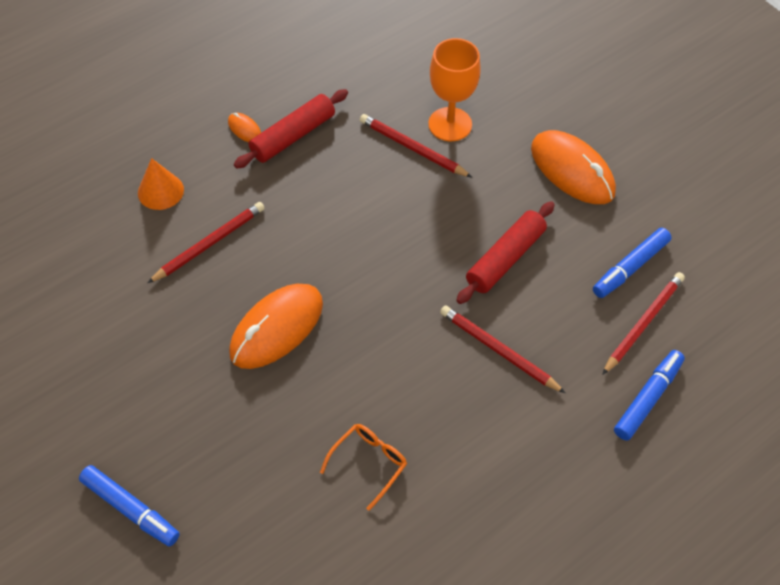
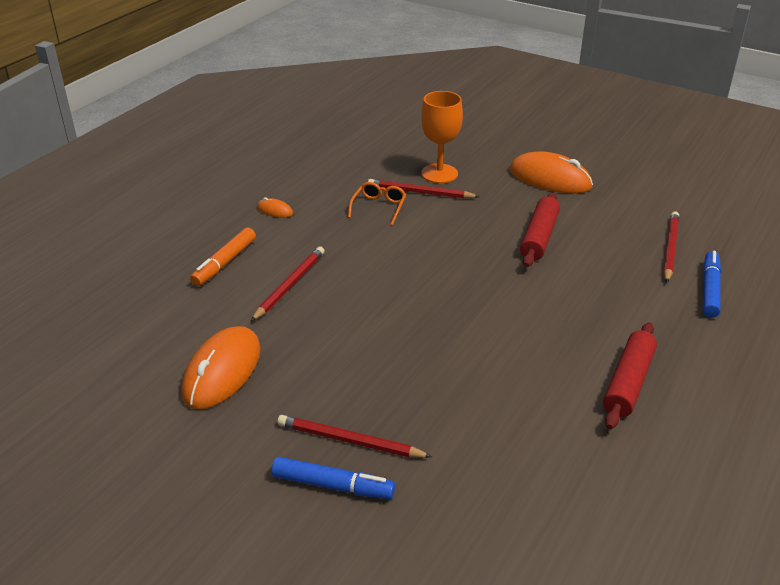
camera: 20 degrees left, 20 degrees down
(160, 191) = (224, 263): orange cone -> orange marker
(276, 328) = (385, 323): orange mouse -> orange mouse (222, 371)
(293, 136) = (318, 206): red rolling pin -> red rolling pin (628, 382)
(369, 463) = (526, 390): orange glasses -> orange glasses (379, 207)
(498, 351) = (576, 291): red pencil -> red pencil (350, 441)
(630, 268) = (635, 220): blue marker -> none

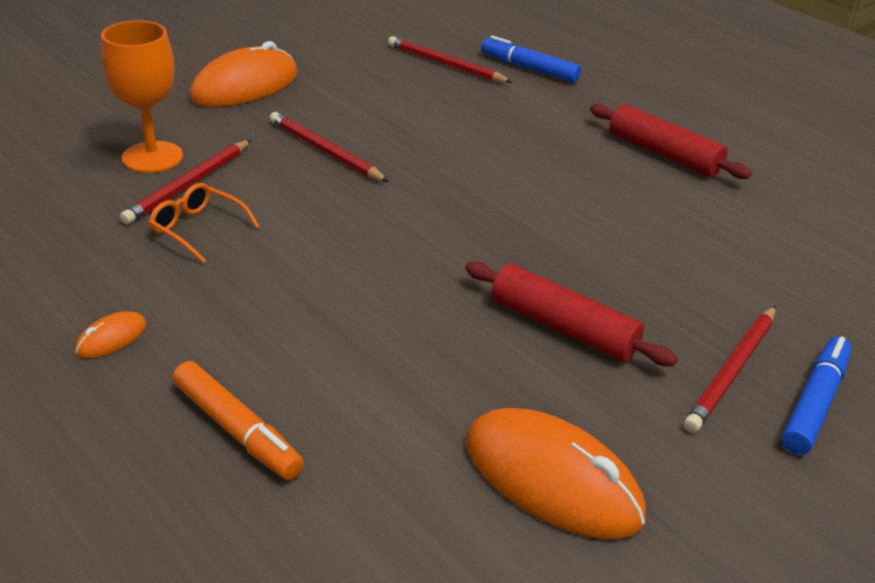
camera: 75 degrees left, 0 degrees up
(289, 285) = (353, 362): red pencil -> red pencil (325, 151)
(539, 237) = (371, 129): red rolling pin -> red rolling pin (563, 327)

